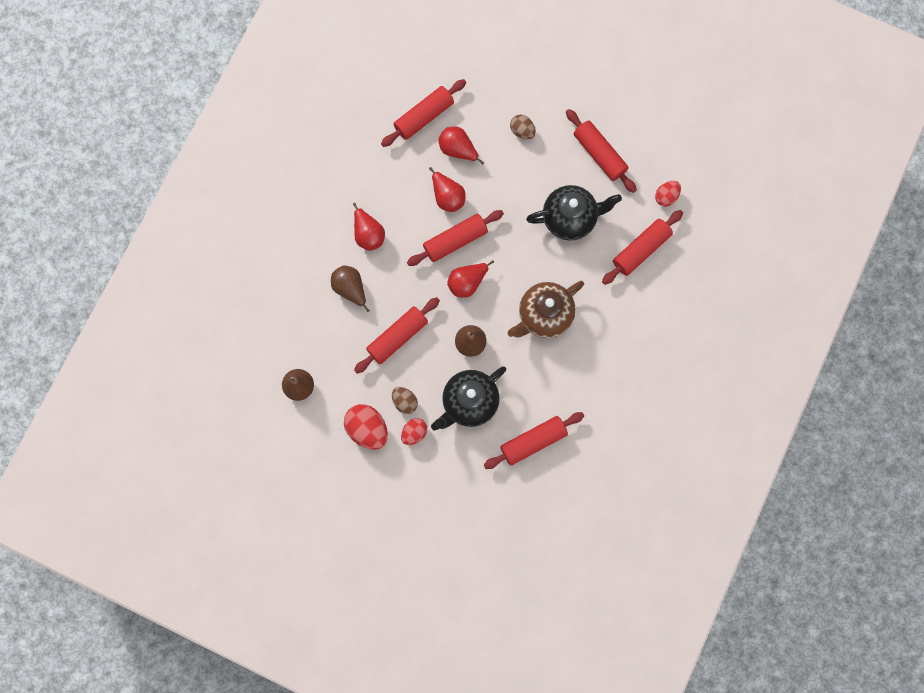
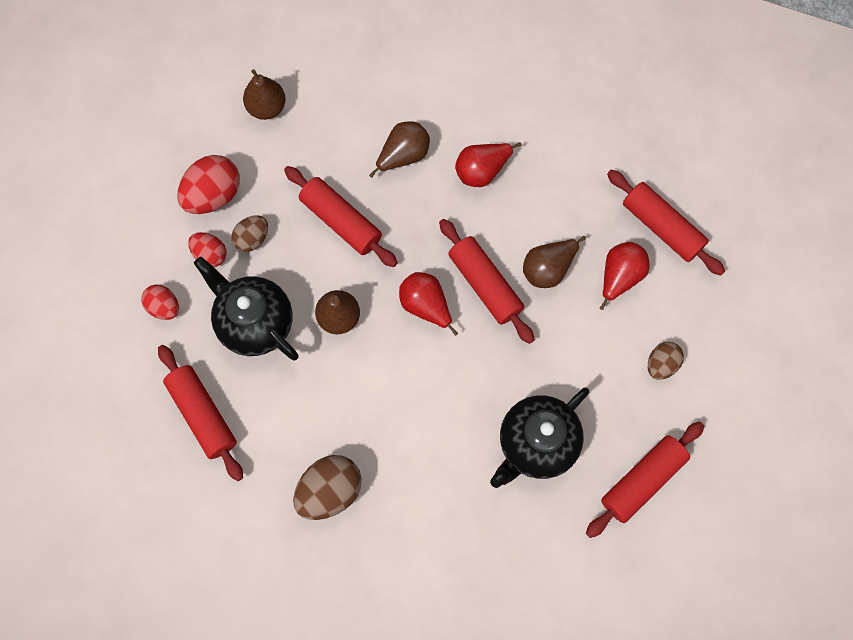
camera: 85 degrees right, 5 degrees down
(447, 196) = (548, 269): red pear -> brown pear
(544, 315) = (386, 416): brown teapot -> none
(570, 219) = (536, 443): black teapot -> black teapot turned 60 degrees clockwise
(592, 357) = (330, 490): none -> brown egg
(641, 250) = (500, 553): red rolling pin -> none
(666, 196) = (588, 588): red egg -> red egg (164, 307)

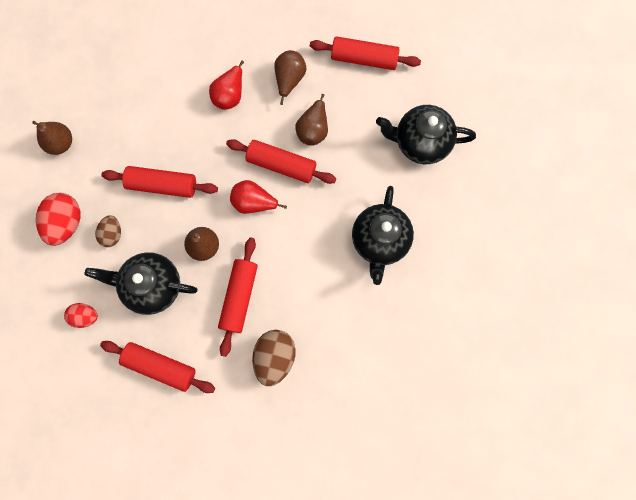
camera: 35 degrees left, 5 degrees up
(210, 254) = (91, 262): red egg -> none
(403, 156) = (173, 117): brown pear -> brown pear (289, 79)
(619, 277) = (359, 106): red pear -> none
(642, 480) = (456, 220): red rolling pin -> red rolling pin (239, 297)
(661, 364) = (420, 143): brown egg -> black teapot

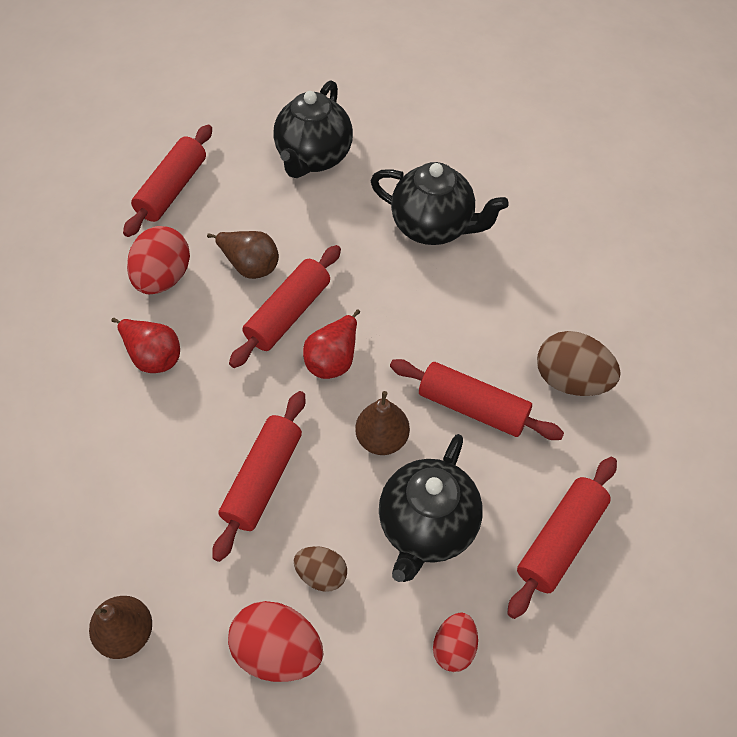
camera: 75 degrees left, 20 degrees down
(289, 79) = (163, 278): brown pear -> red egg

